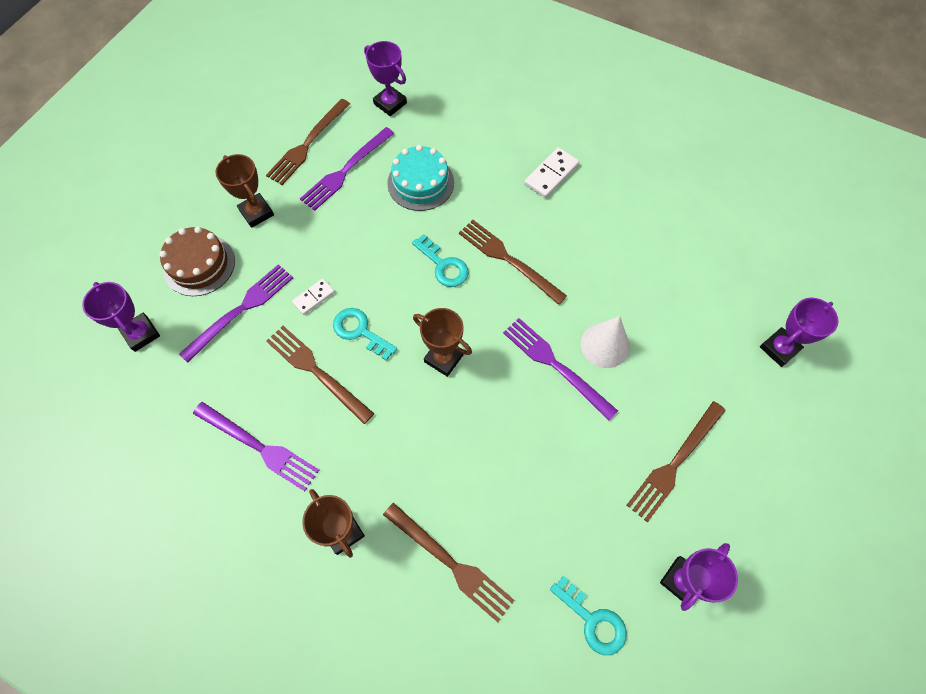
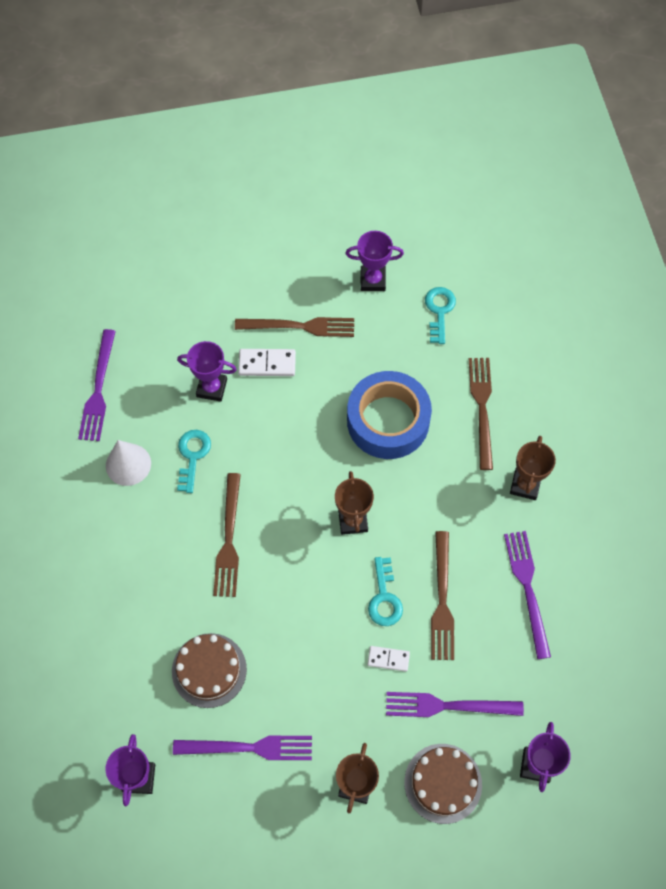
camera: 130 degrees left, 0 degrees up
(307, 144) = (248, 812): brown fork -> none
(420, 183) = (209, 670): turquoise cake -> brown cake
(443, 265) = (275, 584): turquoise key -> turquoise key (192, 456)
(510, 462) = (388, 421): none -> blue tape
(551, 174) = (113, 569): white domino -> white domino (267, 364)
(555, 365) = (292, 442): purple fork -> purple fork (98, 389)
(605, 345) = (247, 422): white cone -> white cone (128, 464)
(779, 348) = (155, 313): purple trophy -> purple trophy (212, 388)

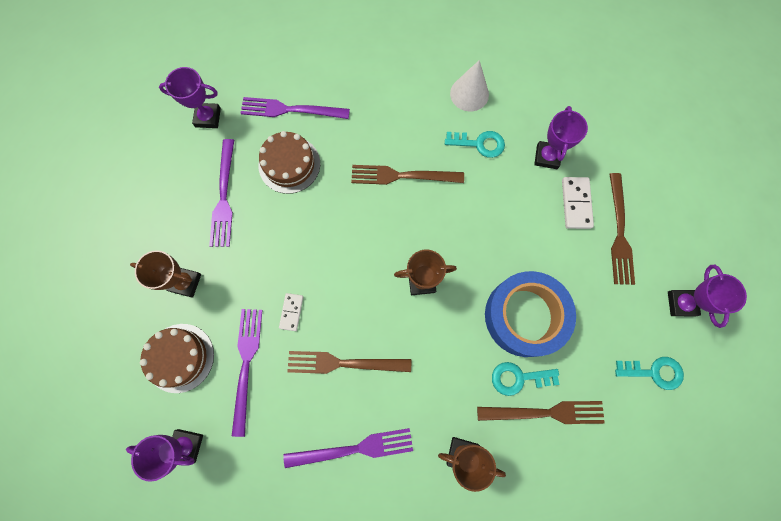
camera: 90 degrees right, 10 degrees up
(98, 389) = (538, 66): purple fork -> purple fork (290, 110)
(384, 598) = (347, 309): turquoise key -> turquoise key (518, 378)

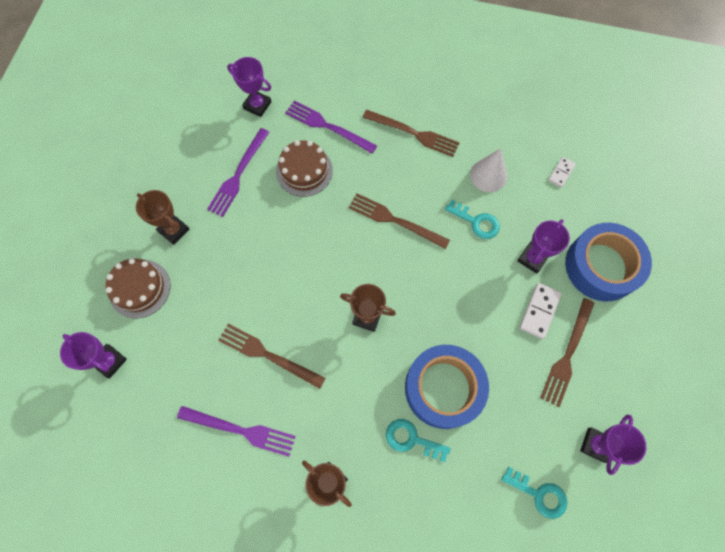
camera: 25 degrees right, 5 degrees down
(246, 365) = (188, 319): purple fork -> none
(291, 312) = (246, 292): white domino -> white domino (561, 173)
(545, 412) = (421, 481): brown fork -> brown fork (414, 134)
(611, 136) = (601, 266): none -> blue tape

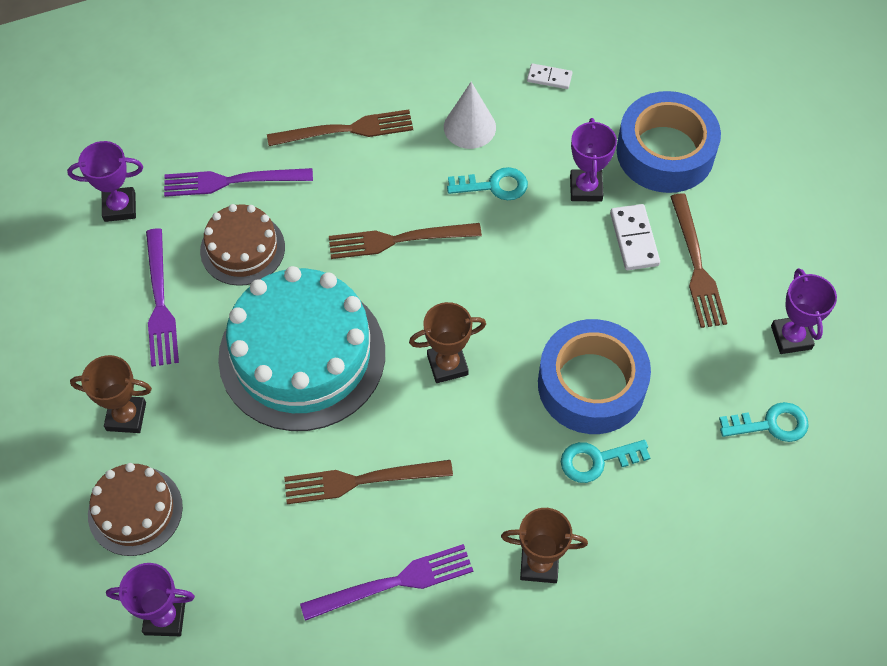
camera: 35 degrees left, 10 degrees down
(290, 256) = (302, 355): none -> turquoise cake
(561, 173) = (549, 78): white domino -> white domino turned 75 degrees counterclockwise

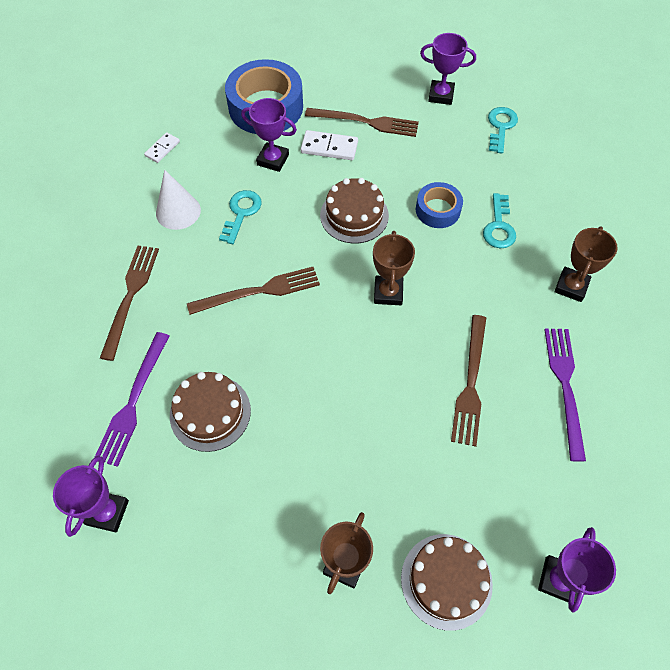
camera: 70 degrees left, 0 degrees up
(160, 302) = (234, 501): purple fork -> none
(302, 355) = (338, 394): turquoise cake -> none
(398, 240) = (259, 291): brown fork -> brown fork turned 120 degrees counterclockwise
(542, 298) = (354, 215): none -> brown cake
(591, 384) = (437, 210): blue tape -> blue tape, size x0.55

